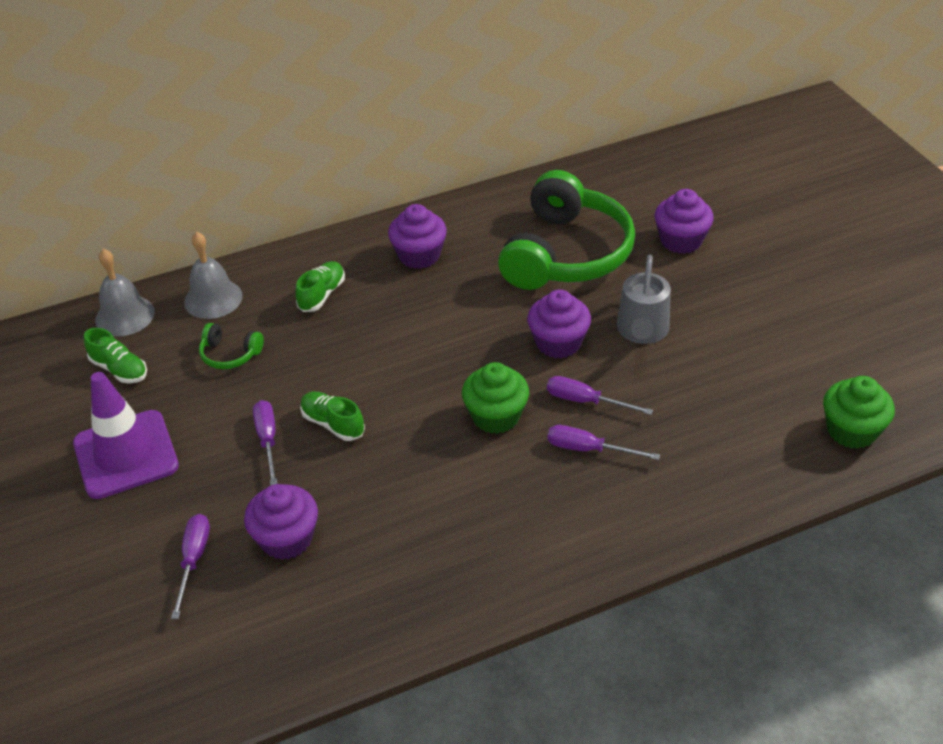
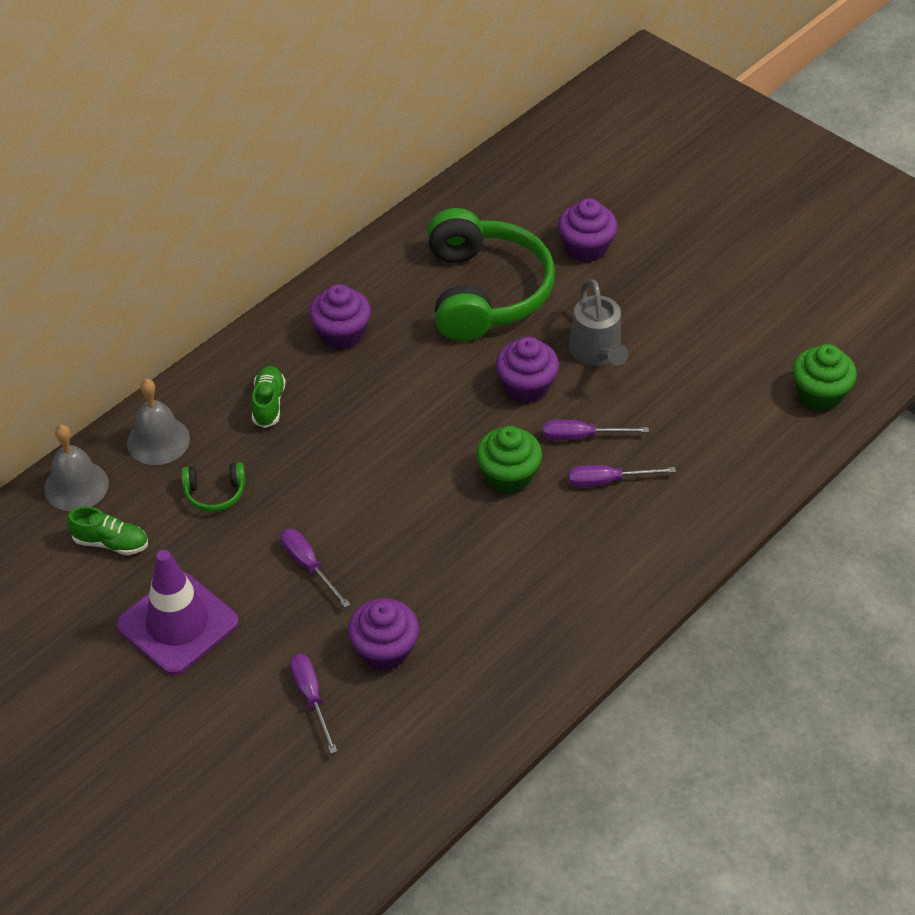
camera: 25 degrees left, 5 degrees up
(333, 424) = (361, 530): green shoe -> none

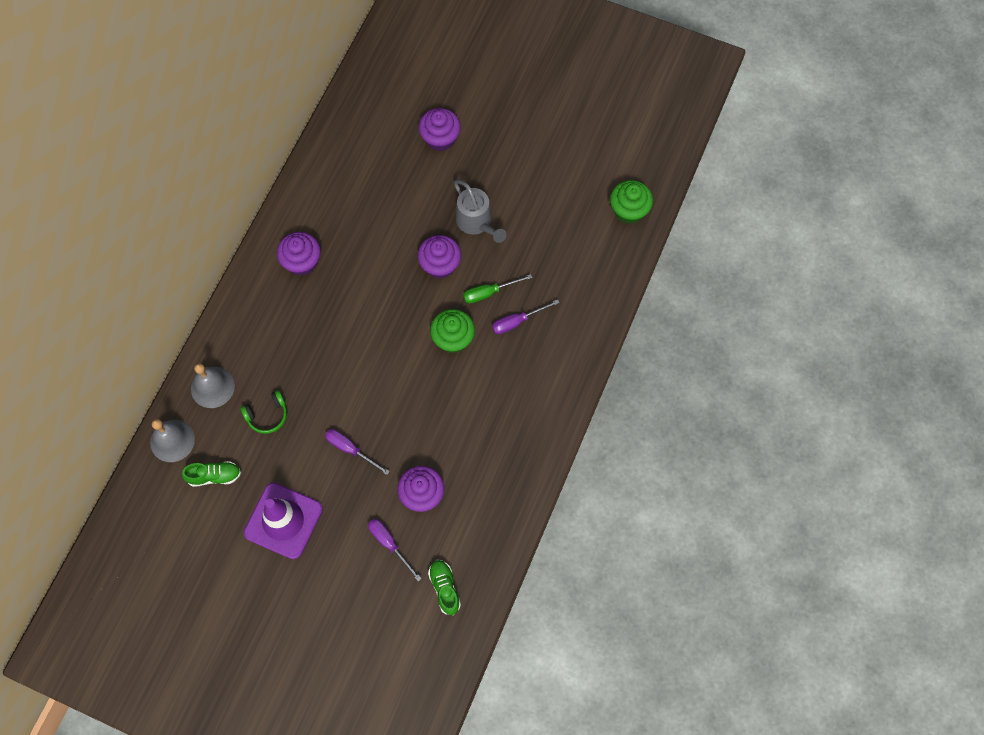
camera: 20 degrees left, 20 degrees up
(268, 404) = (275, 334): green shoe -> green shoe (444, 588)
(484, 292) = (385, 196): green headphones -> none
(581, 436) = (489, 292): purple screwdriver -> green screwdriver

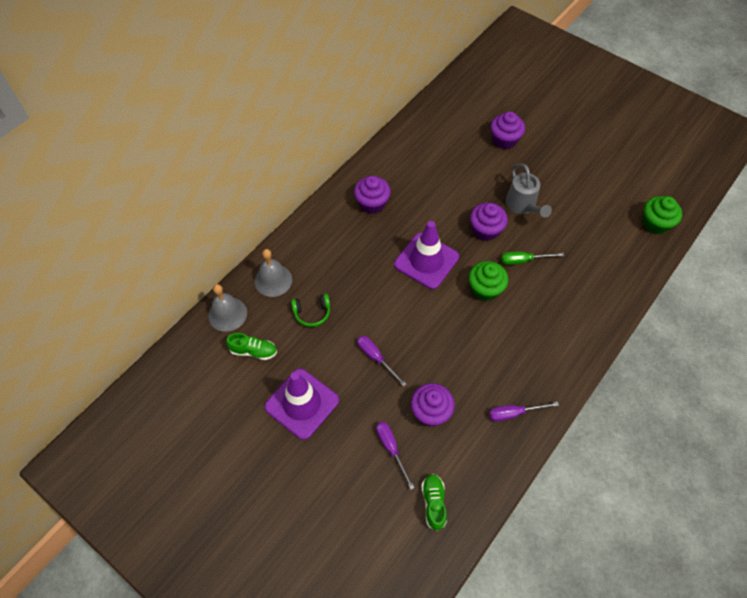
camera: 15 degrees right, 10 degrees down
(380, 320) = (426, 261): none -> purple traffic cone
(517, 321) = (544, 288): purple screwdriver -> purple screwdriver (514, 413)

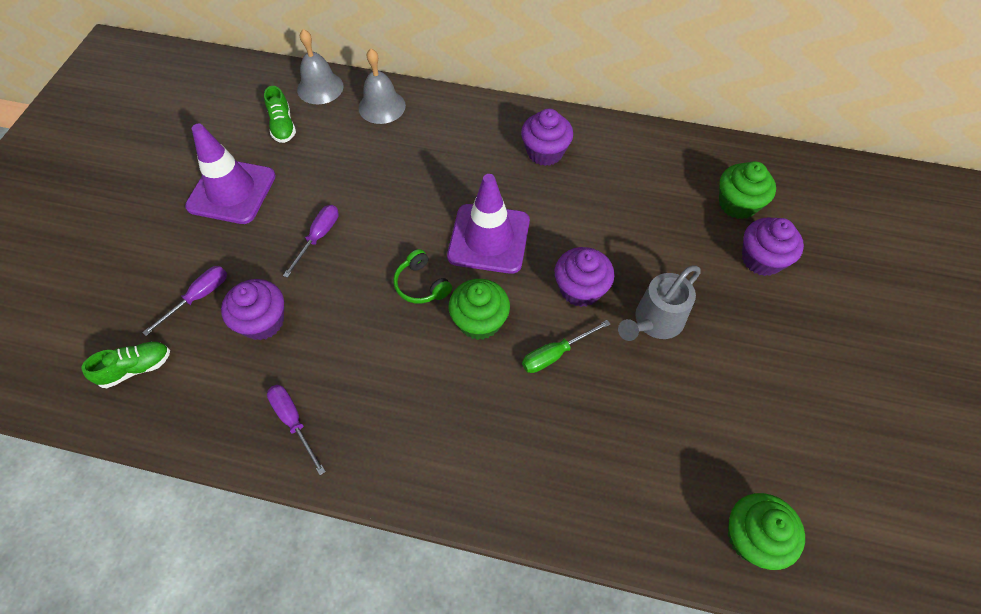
camera: 65 degrees right, 0 degrees up
(312, 313) = (354, 155): green headphones -> green headphones (421, 284)
(462, 131) = (737, 204): none -> green cupcake
(523, 260) = (555, 354): green screwdriver -> green screwdriver turned 90 degrees counterclockwise

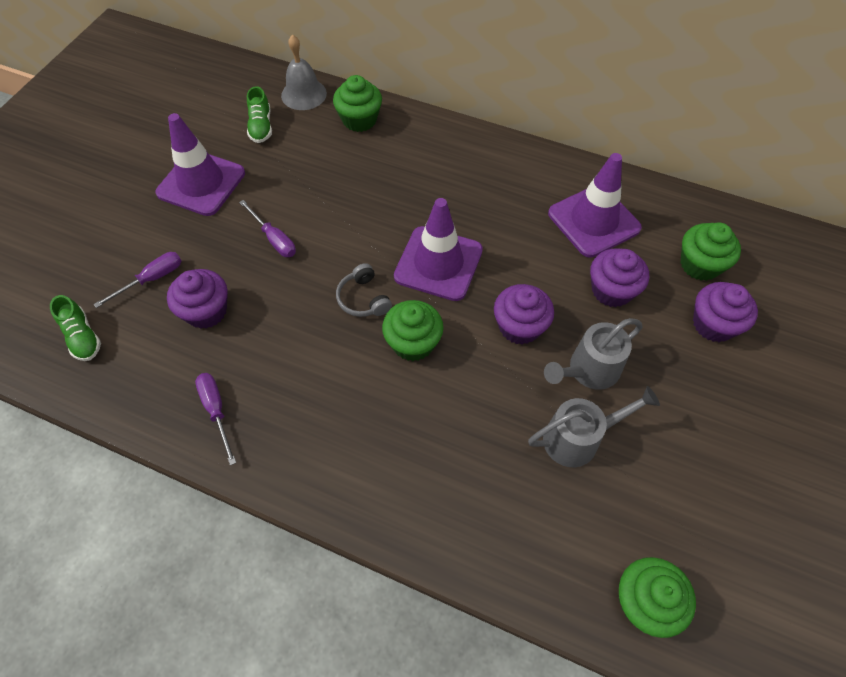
camera: 10 degrees right, 0 degrees up
(136, 368) = (82, 337): green shoe -> green shoe turned 75 degrees clockwise
(318, 237) = (274, 239): purple screwdriver -> purple screwdriver turned 105 degrees clockwise
(382, 106) = (359, 120): grey bell -> green cupcake
(421, 284) = (363, 298): green headphones -> grey headphones
(545, 152) = (511, 186): purple cupcake -> purple cupcake (611, 290)
(555, 354) = (481, 386): green screwdriver -> none
(630, 176) = (593, 221): none -> purple traffic cone
(659, 389) = (579, 438): none -> grey watering can

